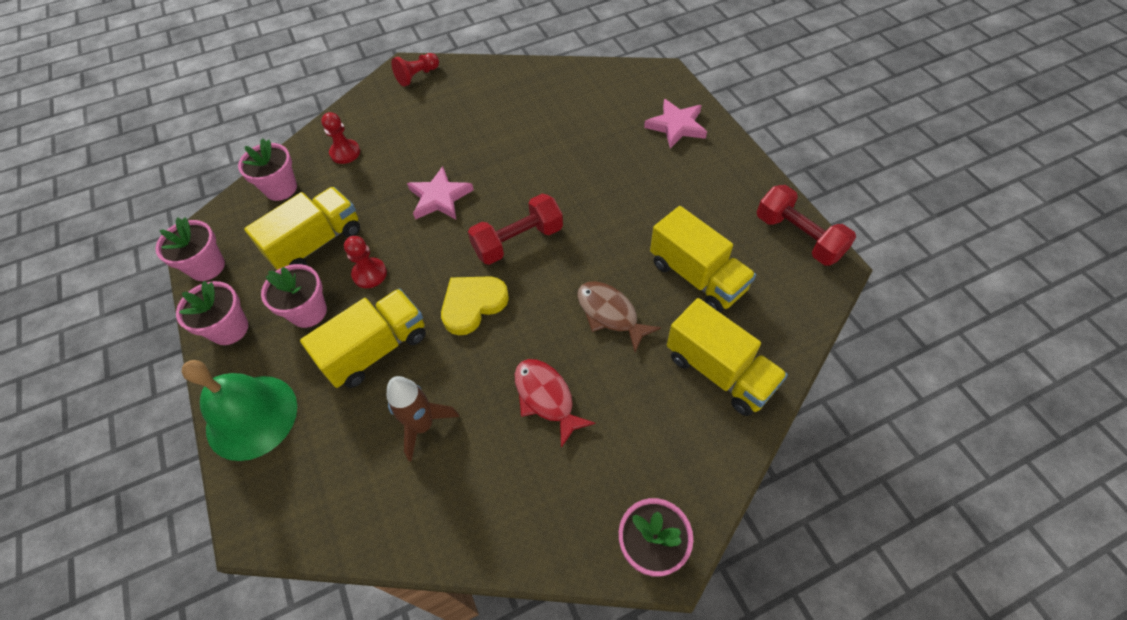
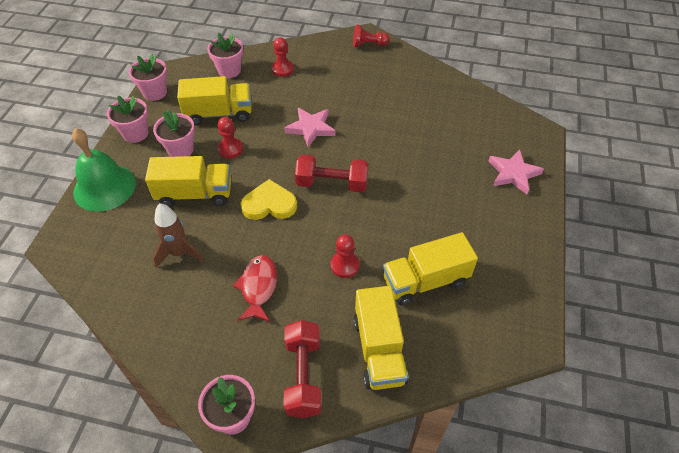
camera: 35 degrees right, 5 degrees down
(610, 314) = (344, 265): brown fish -> red pawn
(697, 276) = (425, 281): yellow truck -> yellow truck turned 75 degrees clockwise
(798, 237) = (527, 304): red dumbbell -> red dumbbell (303, 376)

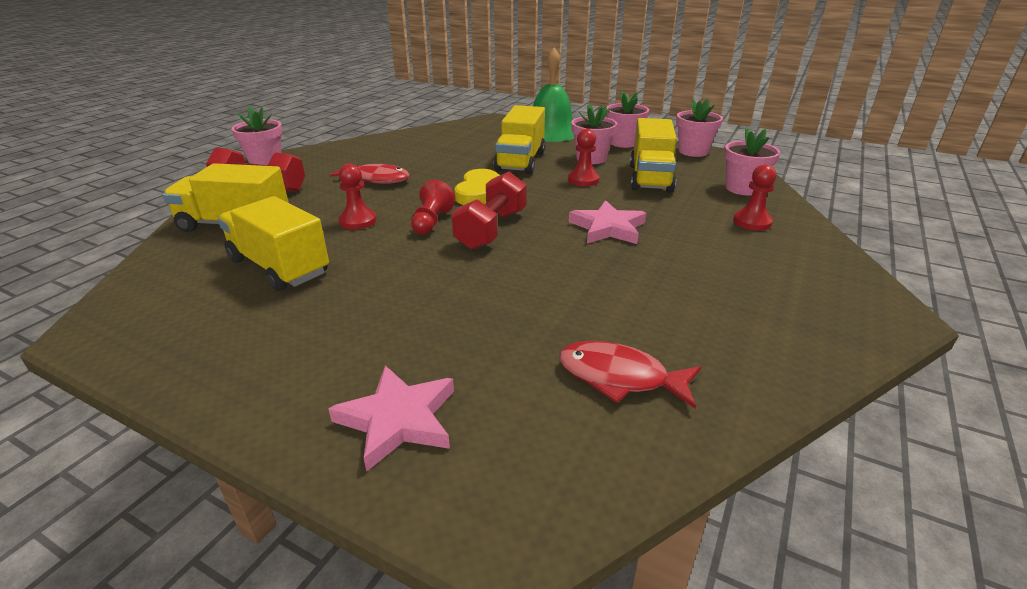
camera: 105 degrees right, 20 degrees down
(179, 253) = (449, 153): brown rocket -> none
(368, 44) = (857, 312): red pawn -> red pawn (431, 222)
(425, 281) = (279, 267): yellow truck -> yellow truck turned 45 degrees counterclockwise
(451, 112) = (619, 377): none -> red fish

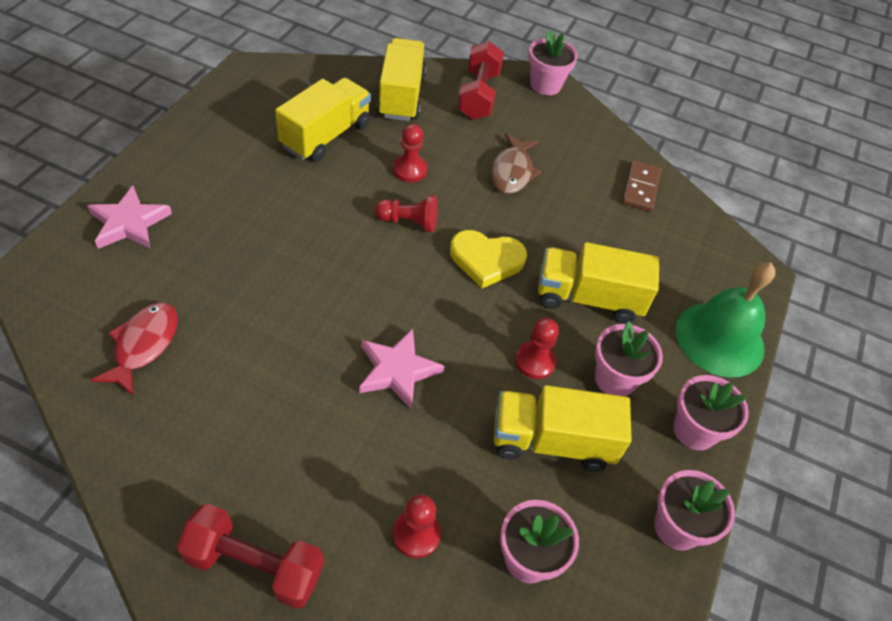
camera: 80 degrees right, 20 degrees up
(377, 179) = (512, 171): red fish -> brown fish
(410, 140) = (640, 188): none -> brown domino
(491, 229) = (393, 268): red dumbbell -> red dumbbell (254, 565)

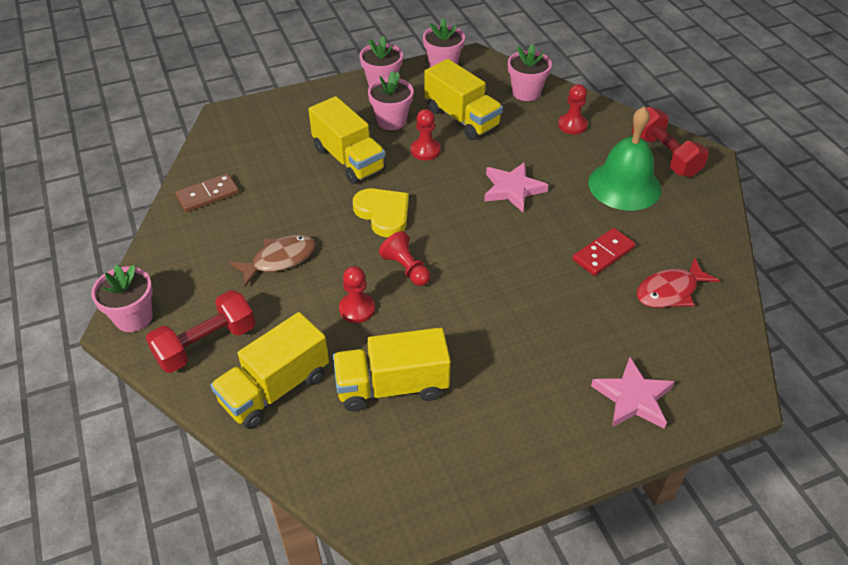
camera: 130 degrees left, 5 degrees down
(240, 348) = (603, 254): none -> red domino
(719, 338) = (305, 104): green bell -> green bell (624, 185)

